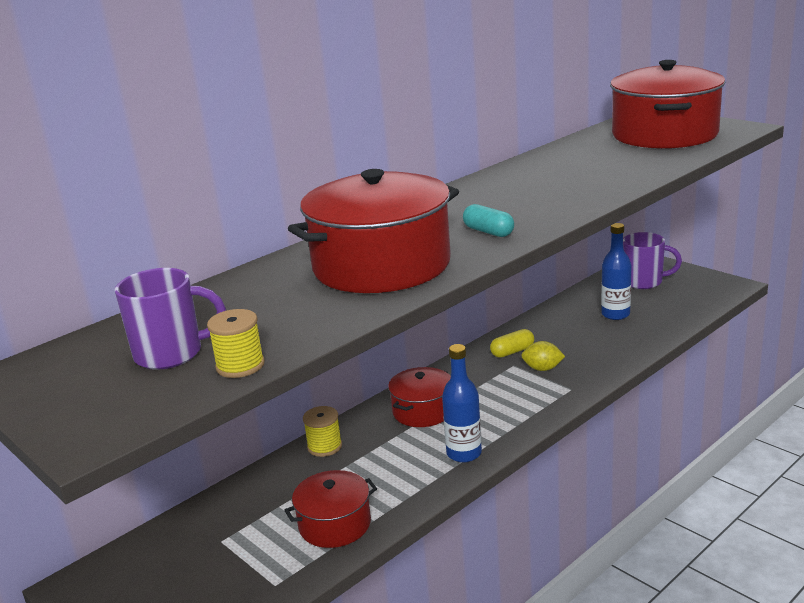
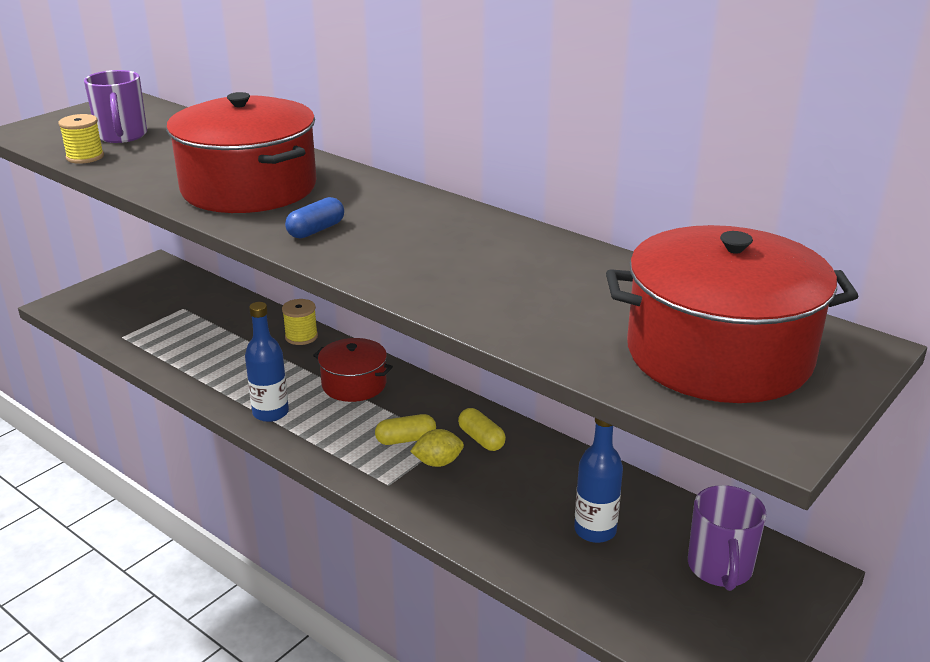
camera: 80 degrees right, 5 degrees up
(335, 524) = (184, 353): red pot -> none
(488, 232) = (316, 230): turquoise capsule -> blue capsule
(511, 383) = (406, 439): none -> yellow capsule
(542, 369) = (438, 462): yellow lemon -> yellow lemon turned 75 degrees clockwise

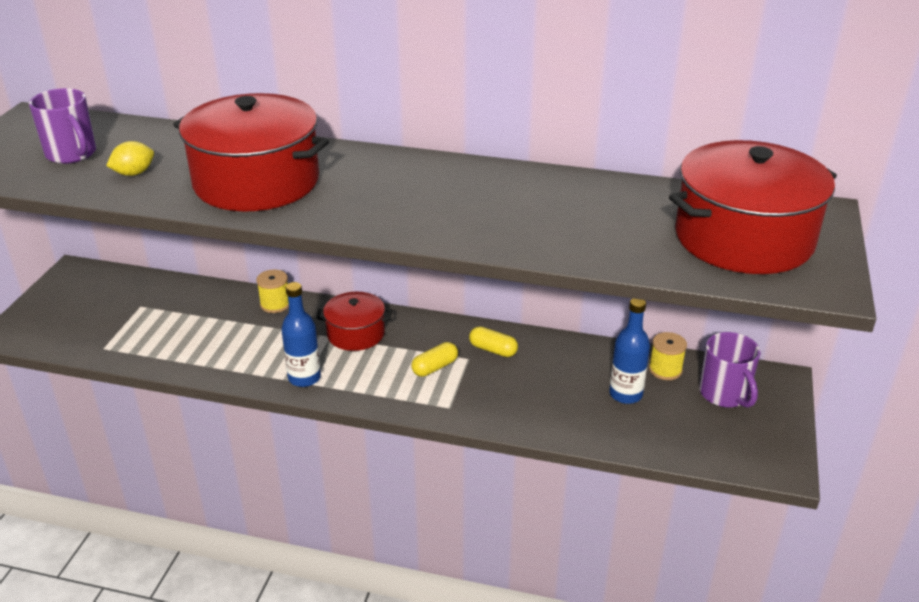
camera: 25 degrees left, 5 degrees up
(85, 157) = (60, 183): yellow spool -> yellow spool (665, 370)
(316, 230) = (358, 208): blue capsule -> none
(438, 462) = (474, 378): yellow lemon -> yellow lemon (134, 173)

